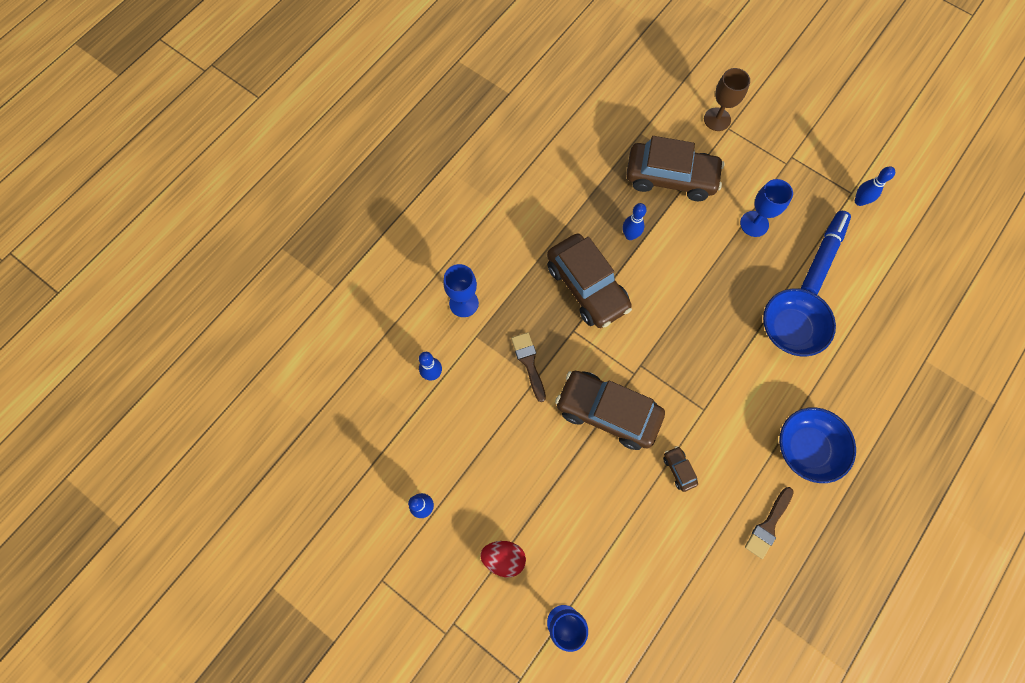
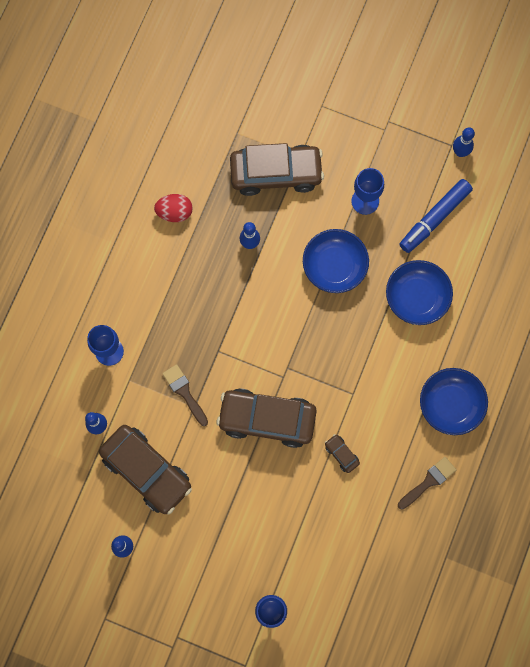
camera: 15 degrees left, 5 degrees up
(503, 558) = (206, 571): red egg -> red egg (174, 212)
(586, 287) = (221, 305): brown car -> brown car (146, 471)
(710, 277) = (334, 266): none -> blue bowl
(717, 119) = (308, 99): brown goblet -> none
(768, 525) = (428, 482): brown brush -> brown brush turned 150 degrees counterclockwise
(822, 257) = (434, 218): blue marker -> blue marker turned 150 degrees counterclockwise

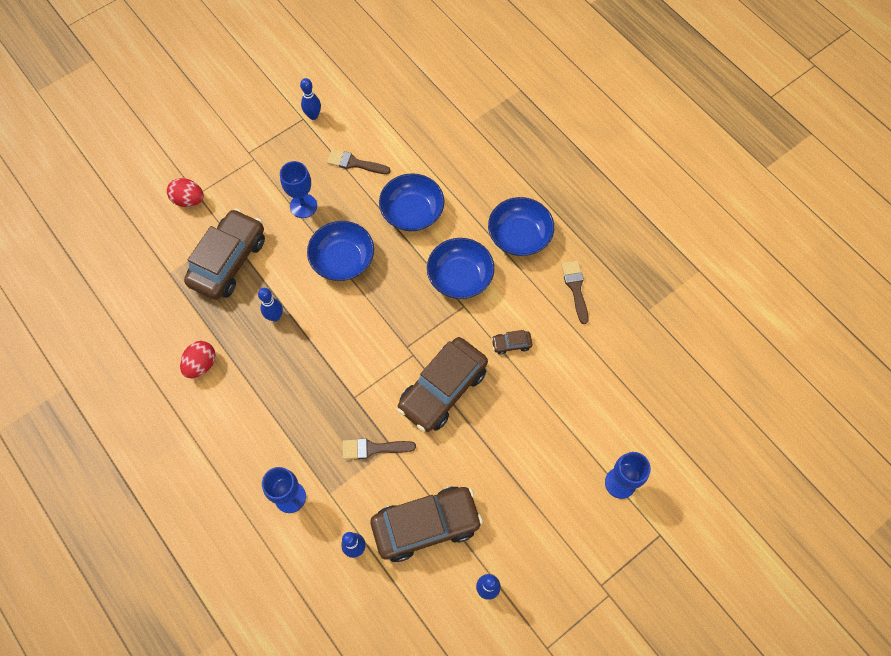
camera: 60 degrees left, 10 degrees down
(312, 103) = (189, 200): none -> red egg
(378, 375) = (460, 277): none -> blue bowl
(434, 218) = (354, 163): blue marker -> brown brush

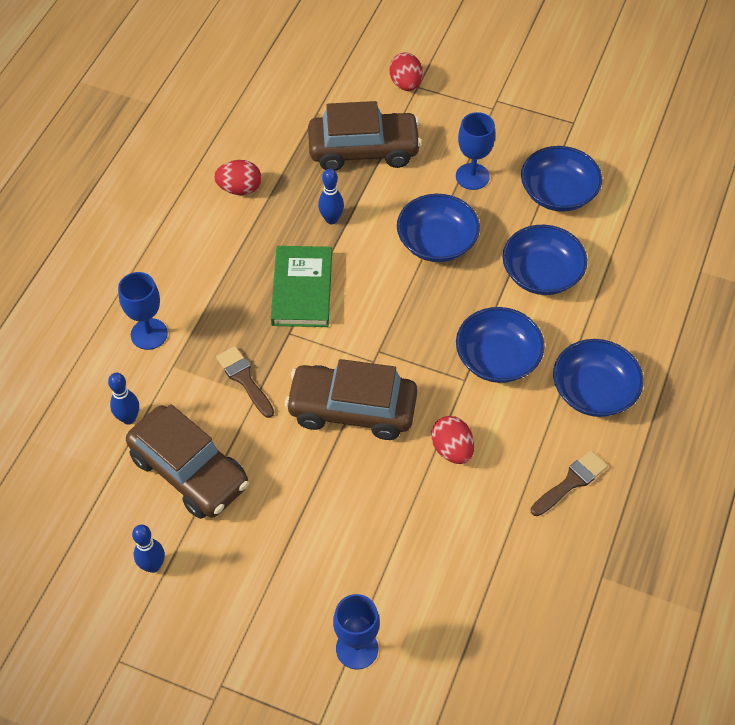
camera: 60 degrees right, 10 degrees down
(313, 116) = (584, 129): blue bowling pin -> none
(323, 369) = (302, 289): none -> green book
(354, 163) = (558, 193): brown brush -> blue bowl
(511, 344) = (452, 449): brown car -> red egg

